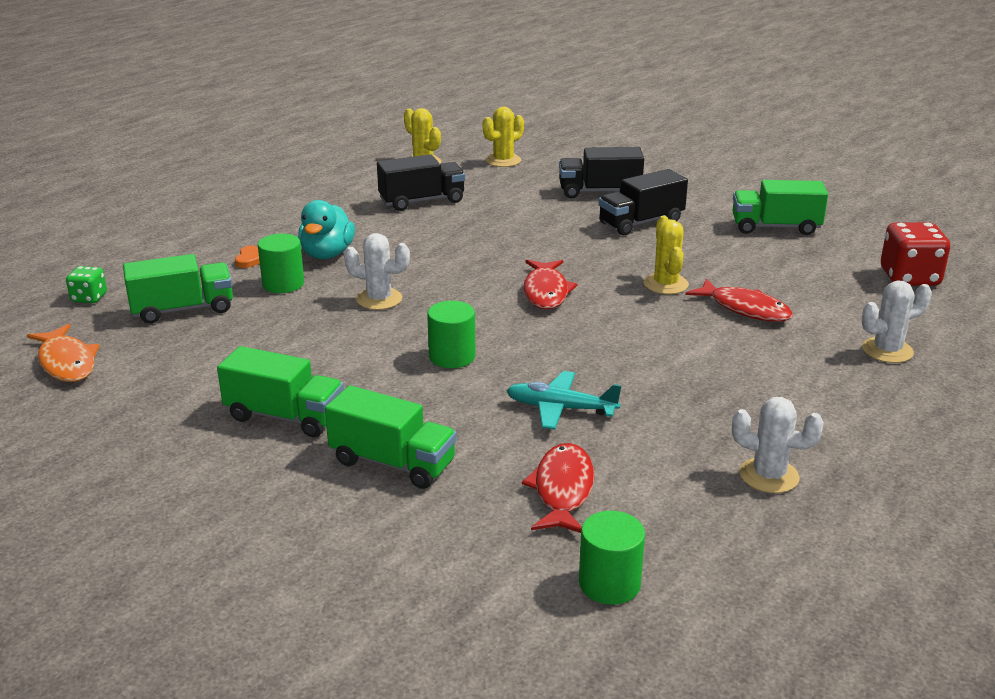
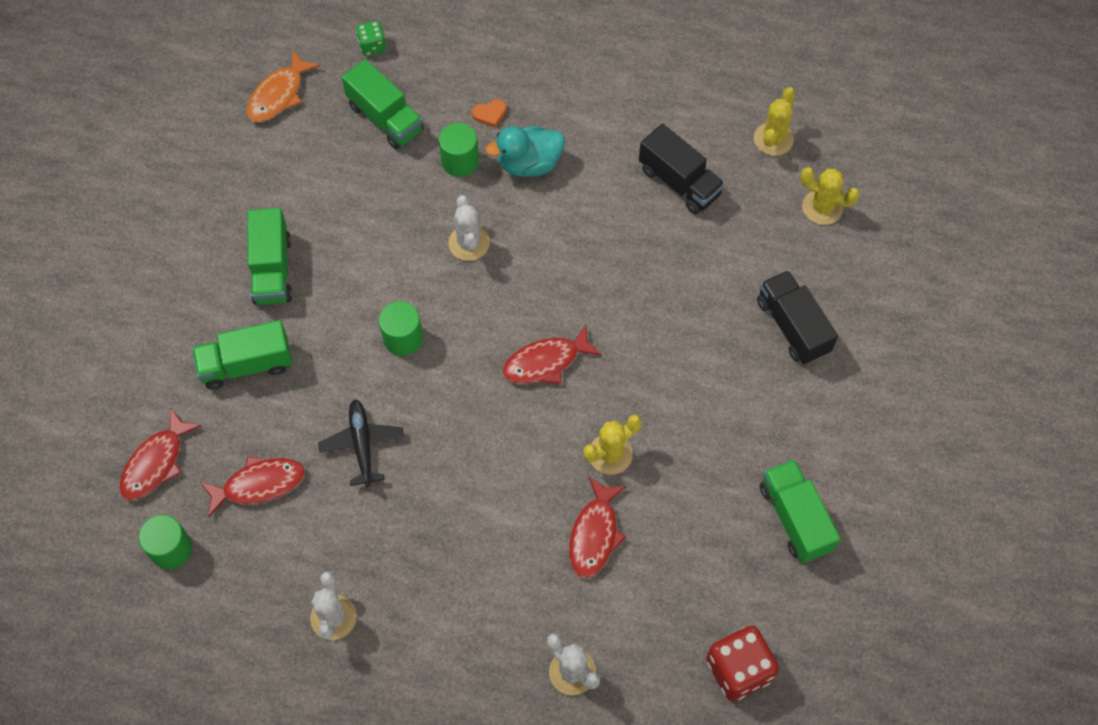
camera: 65 degrees right, 35 degrees up
(392, 463) = (246, 364): green truck -> green truck turned 75 degrees clockwise
(472, 568) = (156, 463): none -> red fish
(561, 408) = (362, 445): turquoise plane -> black plane
(641, 222) = (736, 390): black truck -> none

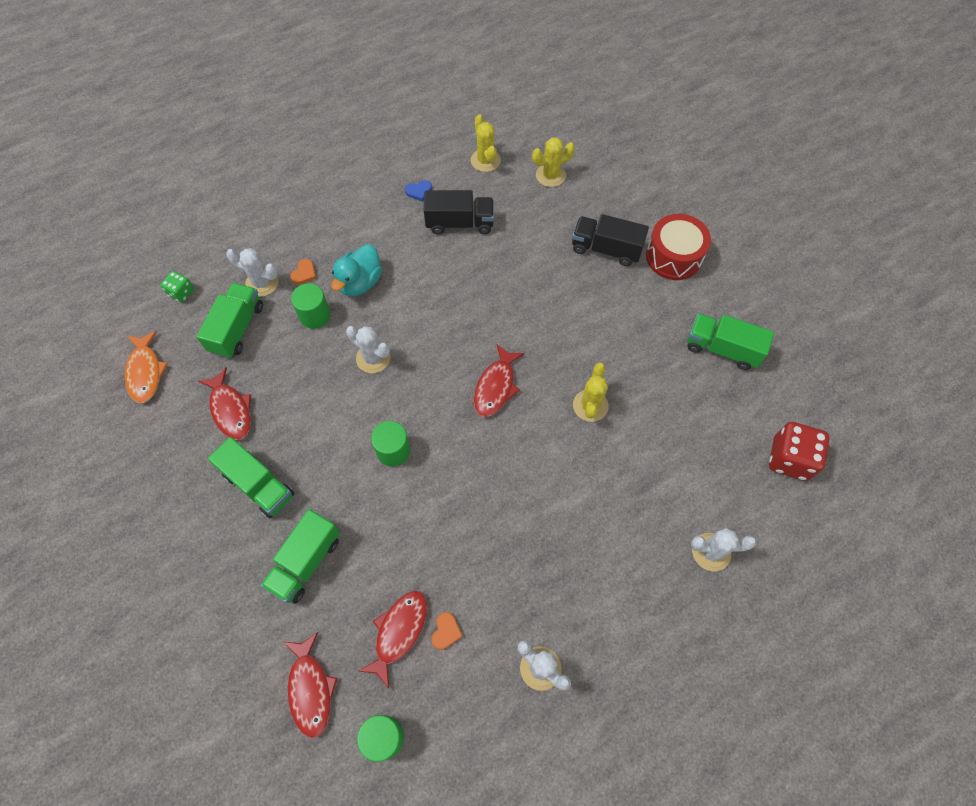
camera: 45 degrees left, 0 degrees up
(293, 519) = (446, 631): none -> orange heart
(362, 445) = (439, 540): black plane -> none
(385, 118) = (237, 328): green truck -> green truck turned 75 degrees counterclockwise
(446, 93) = (262, 283): none -> white cactus
(594, 534) = (633, 460): red fish -> red fish (230, 410)
(674, 119) = (419, 191): none -> blue heart
(853, 391) = (673, 256): none -> red drum

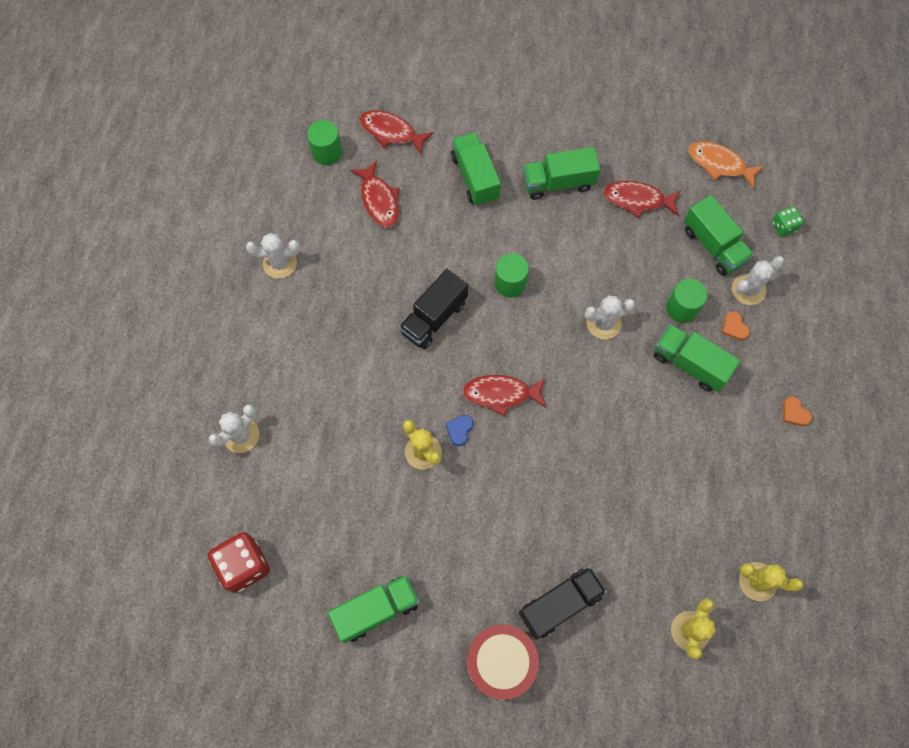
camera: 130 degrees right, 5 degrees up
(360, 282) = (689, 364): turquoise duck -> green truck
(419, 191) = (762, 487): blue heart -> blue heart (459, 430)
(446, 631) = (353, 226): orange heart -> orange heart (794, 413)
(460, 223) = (694, 495): black truck -> black truck (434, 318)
(495, 387) = (501, 394): red fish -> red fish turned 60 degrees counterclockwise

